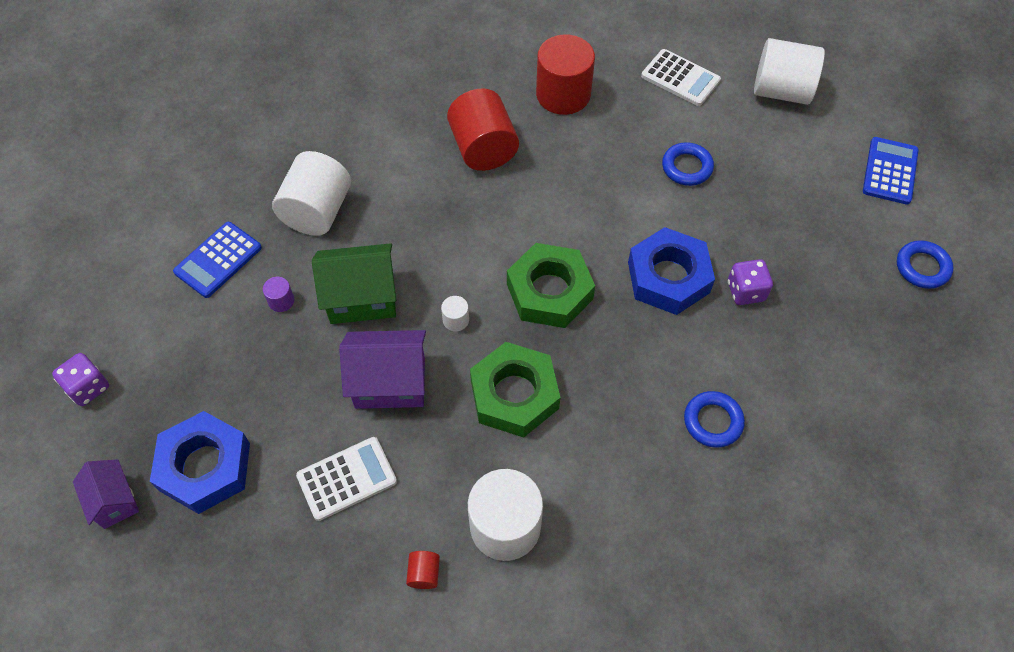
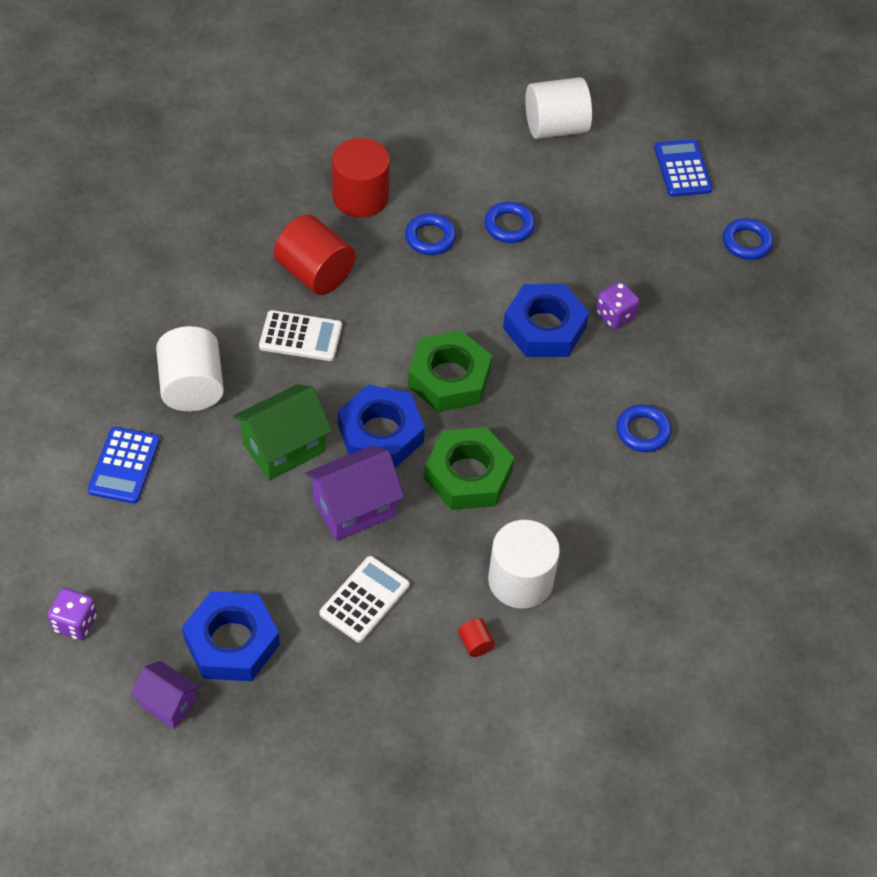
camera: 30 degrees left, 5 degrees down
(281, 301) = (209, 478): purple cylinder -> none
(456, 320) = (380, 433): white cylinder -> blue nut
(606, 153) = (430, 238): none -> blue ring
(680, 78) = (460, 145): white calculator -> white calculator (300, 336)

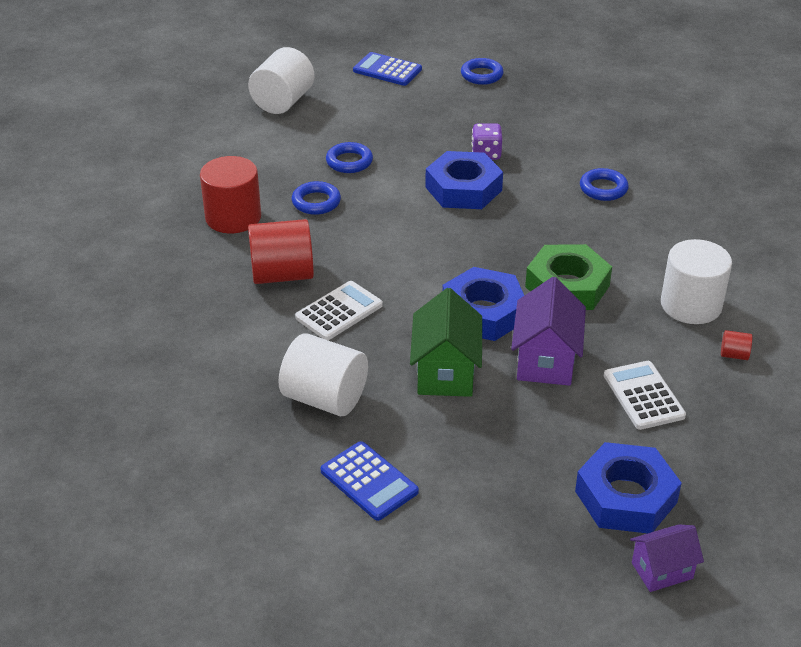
camera: 50 degrees left, 15 degrees down
(75, 623) = (520, 598): purple dice -> none
(449, 378) = (463, 254): green nut -> none

